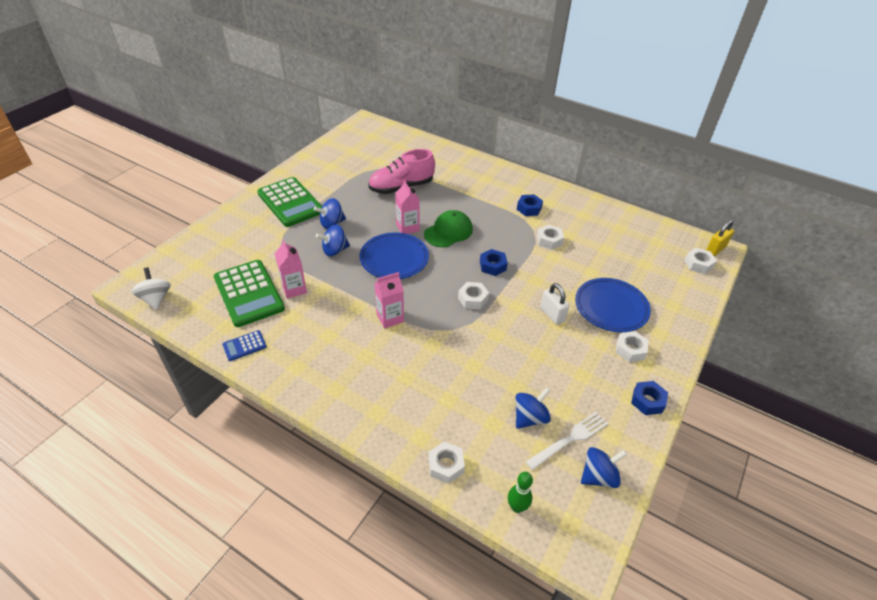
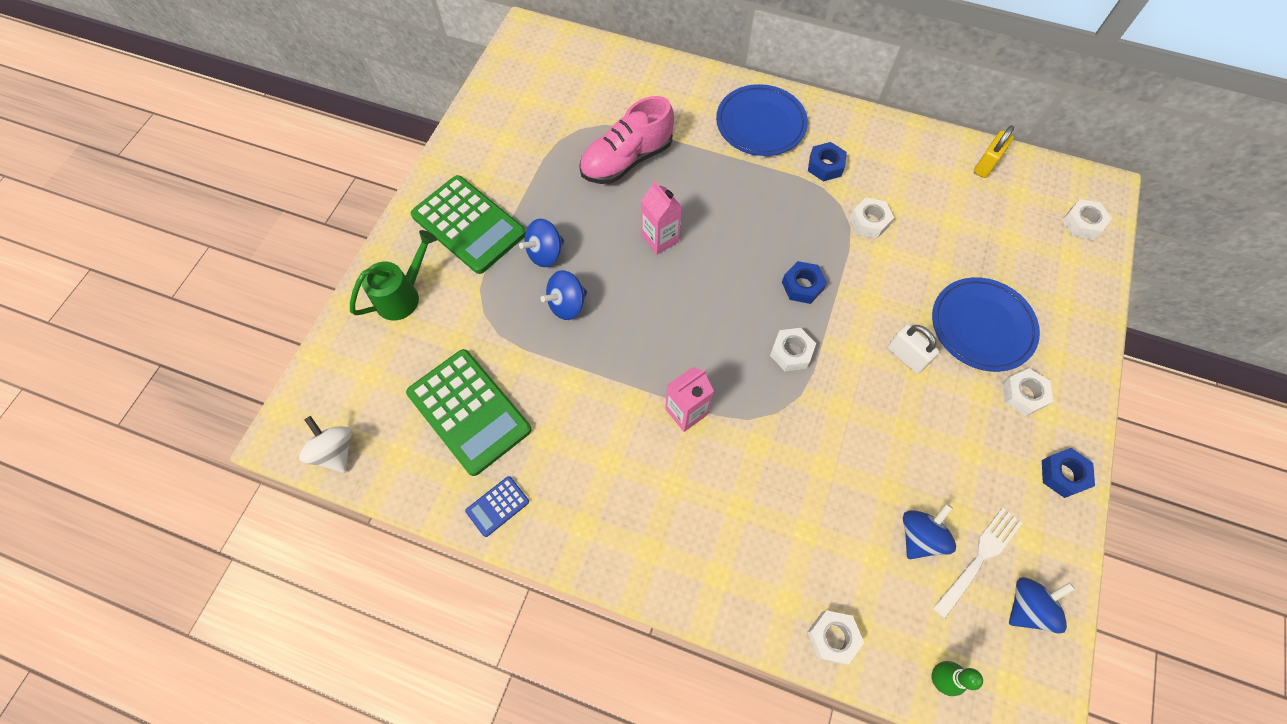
camera: 10 degrees left, 20 degrees up
(234, 230) = (403, 296): none -> green watering can
(294, 289) = (532, 389): pink carton -> none
(394, 258) = (658, 302): blue plate -> blue plate (760, 124)
(448, 231) = (721, 234): green cap -> none
(715, 249) = (1100, 191): yellow padlock -> yellow padlock (986, 165)

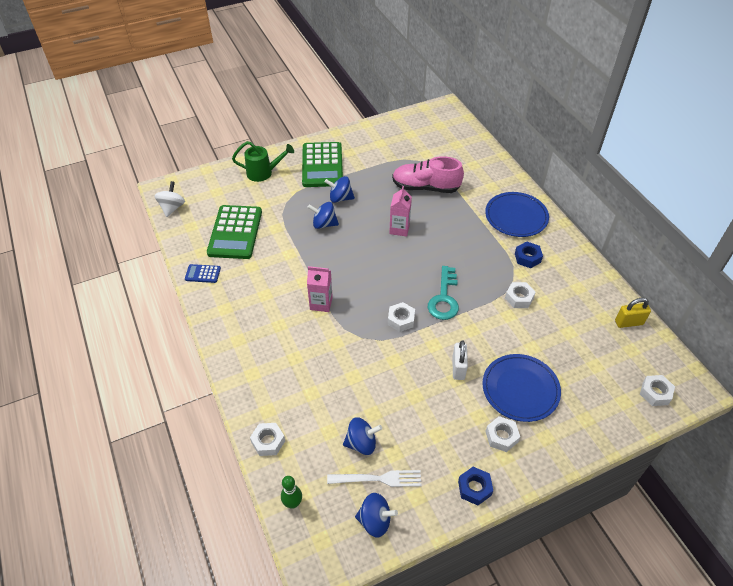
camera: 45 degrees right, 15 degrees down
(802, 286) = (444, 298): blue nut -> turquoise key

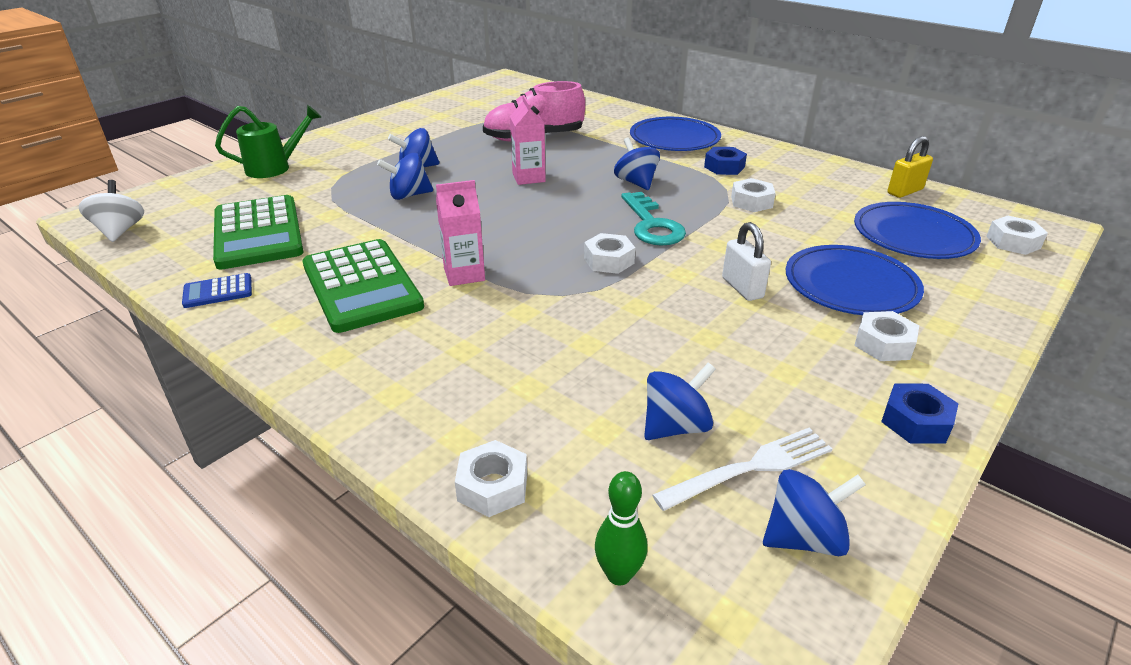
camera: 25 degrees left, 15 degrees down
(322, 165) = (367, 146): green calculator -> green calculator (361, 286)
(460, 255) = (636, 182): none -> blue spinning top
(595, 364) = (913, 236): none -> blue plate

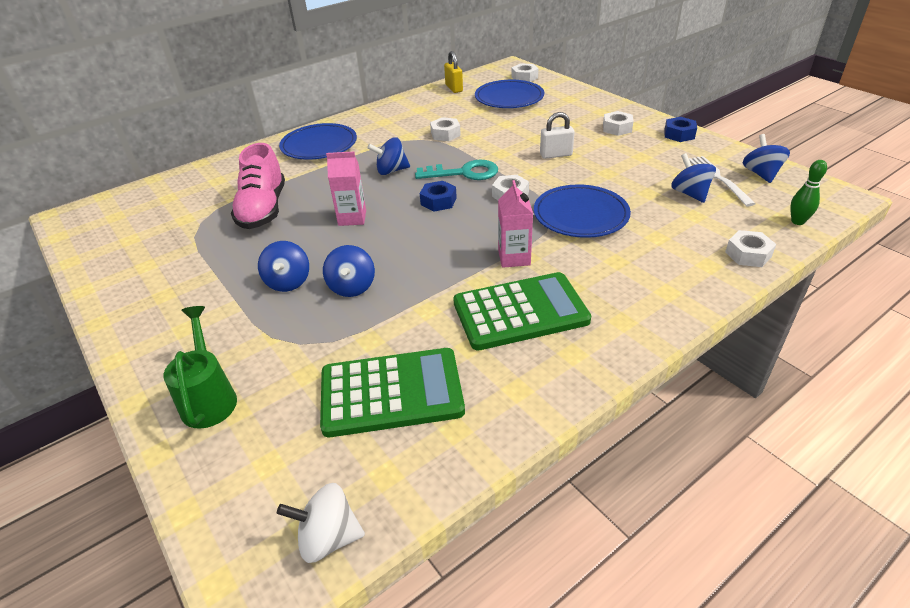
camera: 75 degrees left, 5 degrees up
(218, 291) = (510, 408): blue calculator -> none
(724, 167) = (385, 134): blue nut -> blue nut (438, 201)
(850, 285) = (559, 125): blue plate -> blue plate (580, 215)

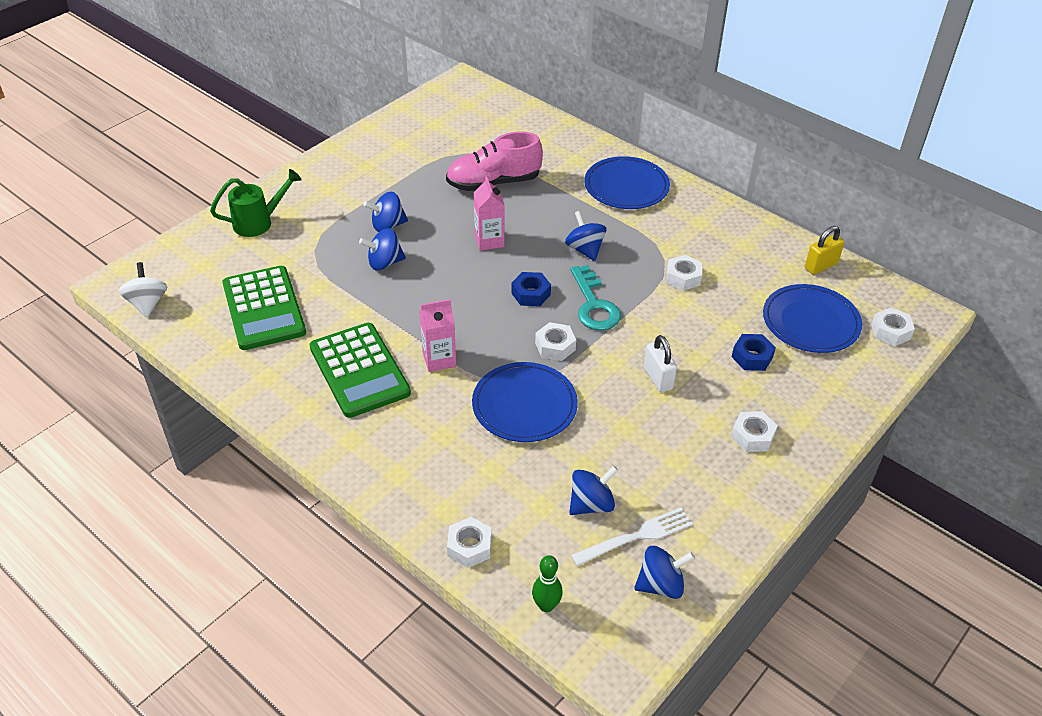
camera: 75 degrees right, 5 degrees up
(679, 134) = (755, 503): blue nut -> blue nut (752, 357)

